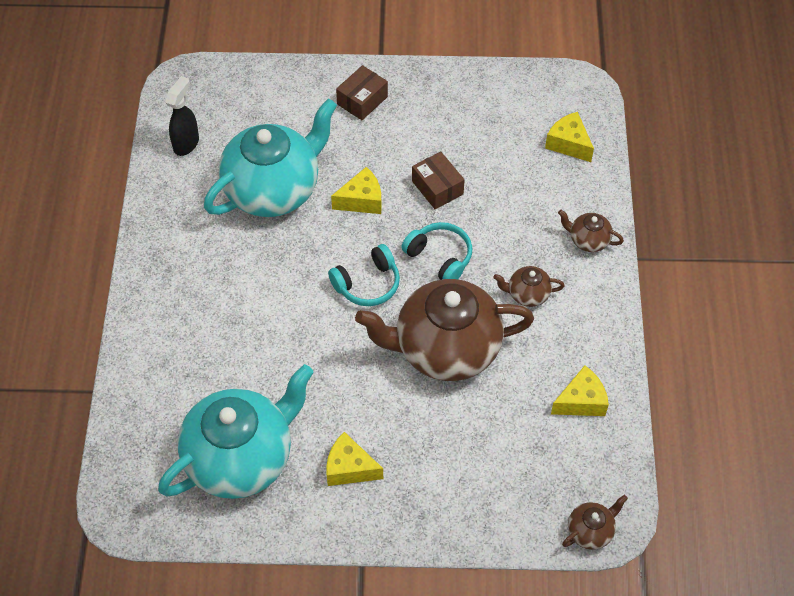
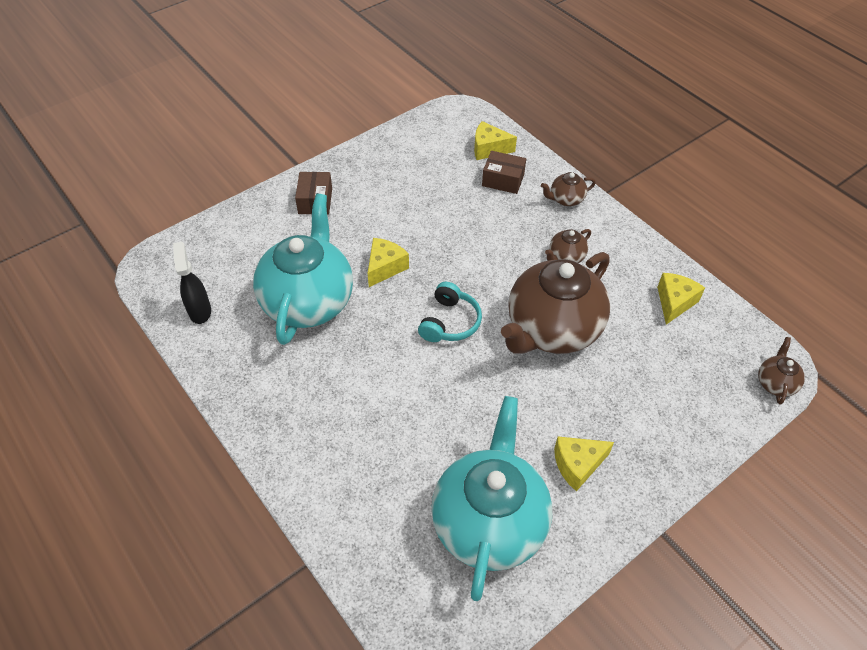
camera: 40 degrees left, 5 degrees down
(437, 187) = (431, 226): brown box -> brown box (503, 180)
(440, 257) = (482, 271): turquoise headphones -> none

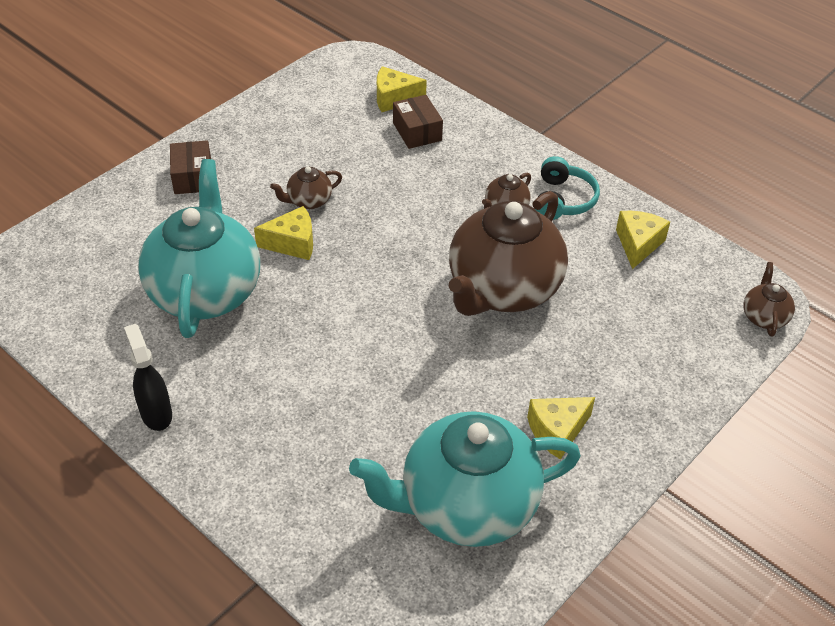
camera: 10 degrees left, 5 degrees down
(200, 311) = (72, 317): black spray bottle -> black spray bottle (156, 413)
(385, 267) = (292, 243): yellow cheese -> yellow cheese turned 60 degrees clockwise
(450, 322) = (381, 295): turquoise headphones -> turquoise headphones (563, 200)
(489, 522) = (466, 505): turquoise teapot -> turquoise teapot turned 105 degrees counterclockwise
(503, 180) = (417, 131): brown box -> brown box turned 60 degrees clockwise
(566, 199) = (494, 145): brown teapot -> brown teapot (308, 201)

